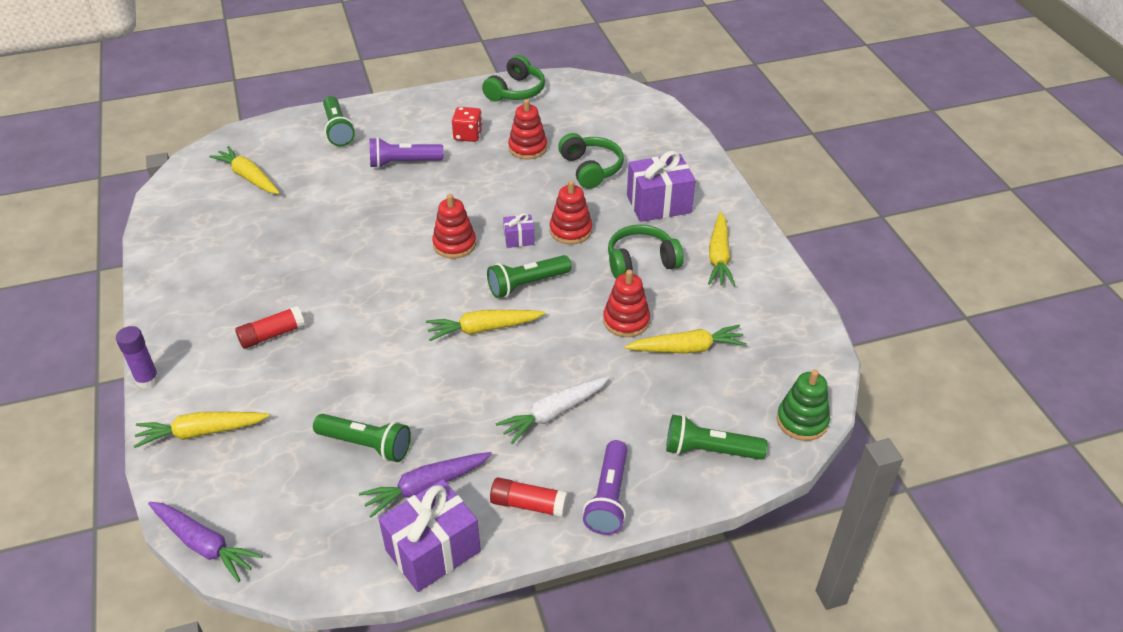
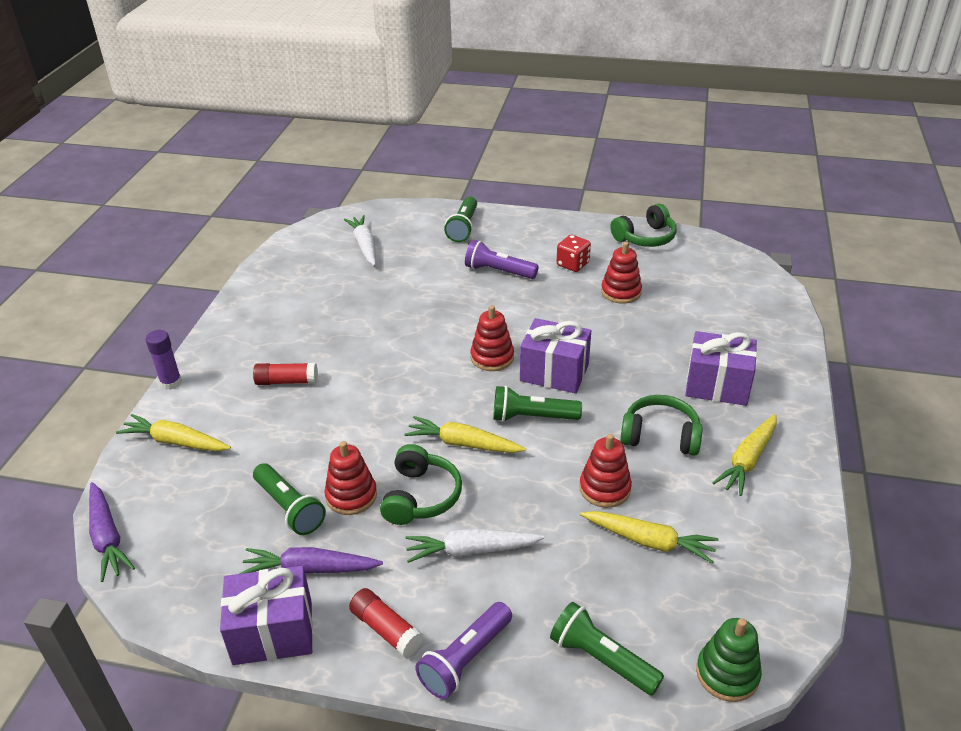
camera: 30 degrees right, 5 degrees down
(249, 177) = (364, 245): yellow carrot -> white carrot
(519, 239) = (554, 372): purple gift -> purple gift, size x2.02
(570, 231) = (609, 381): red stacking toy -> red stacking toy (351, 496)
(590, 169) = (669, 329): green headphones -> green headphones (420, 496)

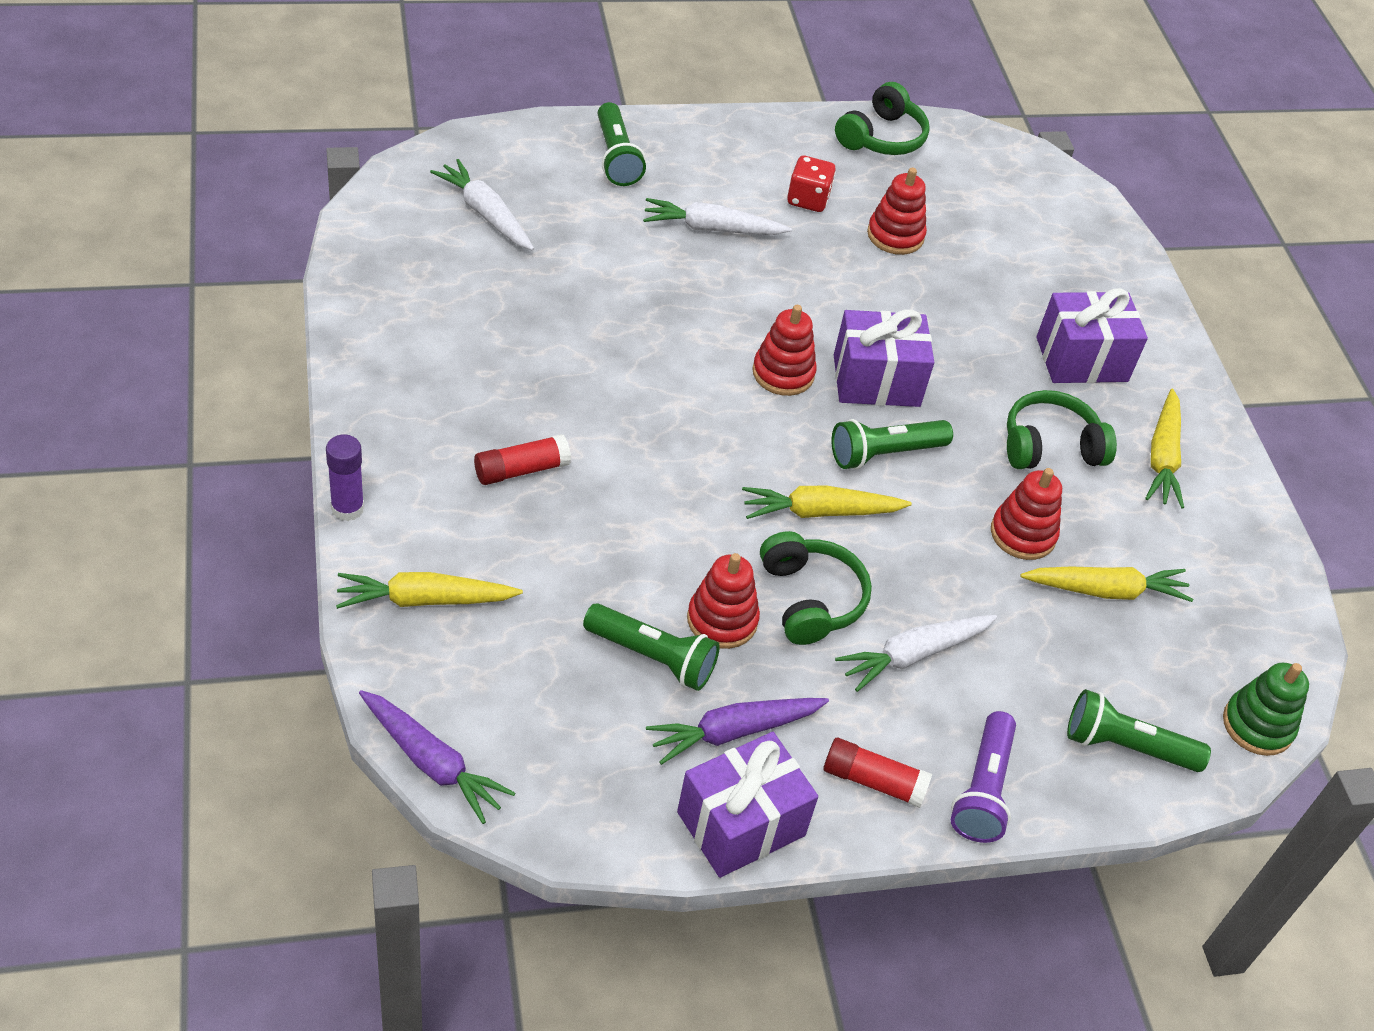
camera: 30 degrees left, 10 degrees up
(498, 271) = (712, 228): purple flashlight -> white carrot

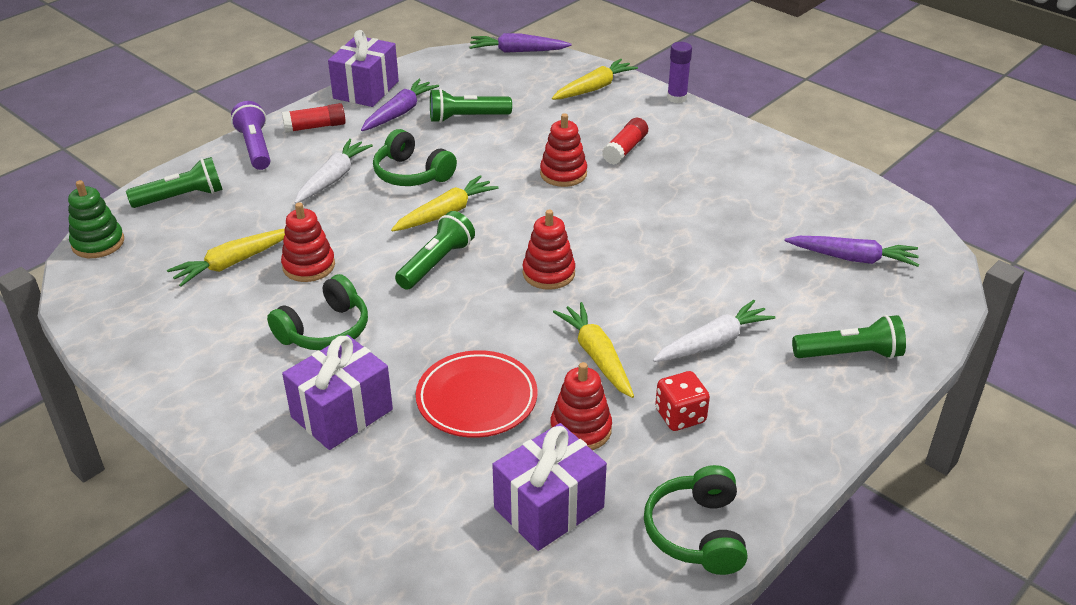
camera: 150 degrees right, 10 degrees down
(485, 214) = (852, 258): white carrot -> purple carrot
(616, 157) = (849, 354): green flashlight -> green flashlight turned 135 degrees clockwise
(722, 620) = (449, 145): red stacking toy -> red stacking toy (563, 174)
(876, 380) = (484, 304): purple gift -> purple gift (549, 508)
(958, 304) = (477, 399): none -> red plate
(1162, 457) = (231, 370): yellow carrot -> yellow carrot (597, 356)

